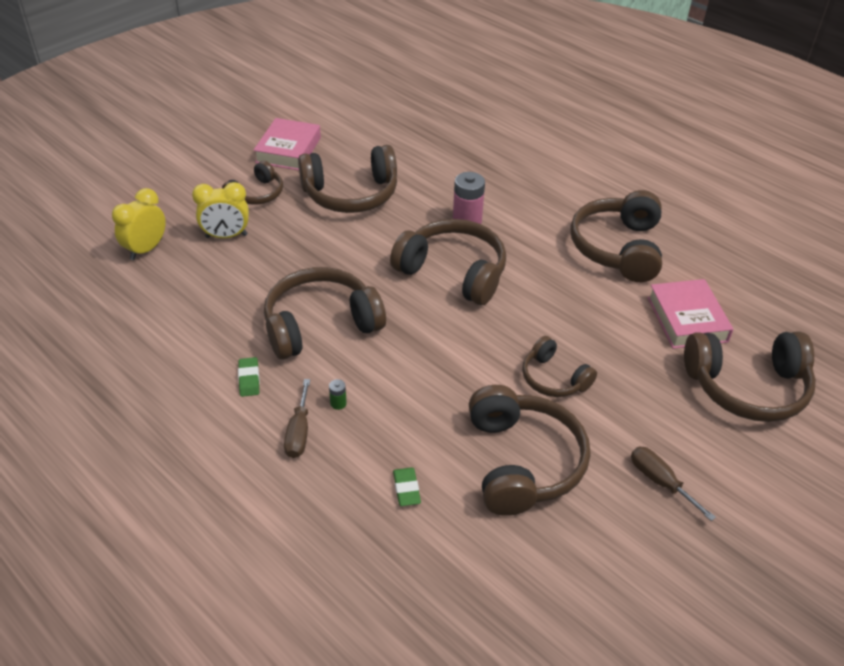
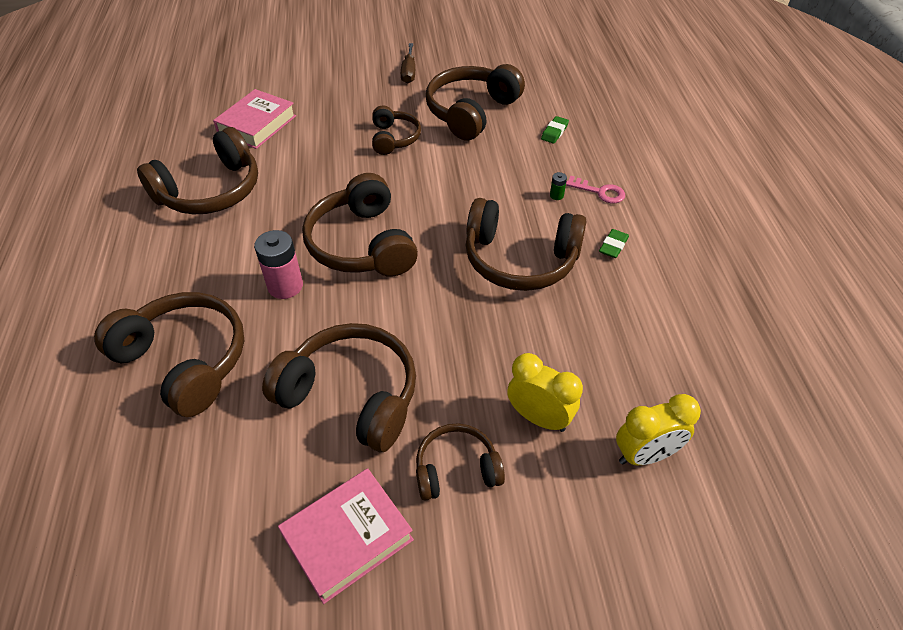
camera: 140 degrees left, 5 degrees up
(299, 432) = (600, 192): brown screwdriver -> pink key
(747, 387) = (291, 81): brown headphones -> brown headphones (185, 361)

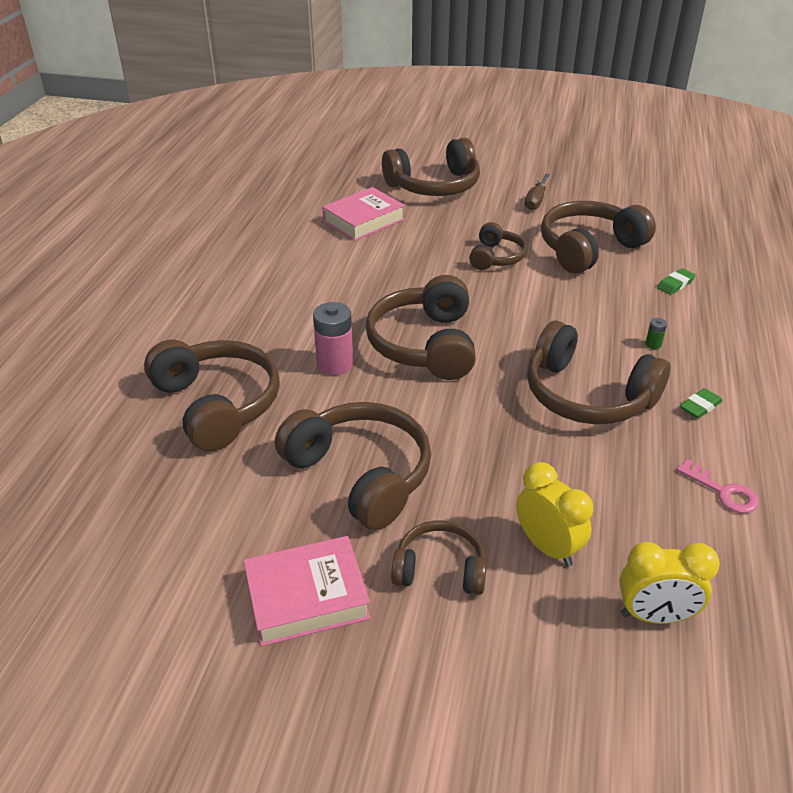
camera: 20 degrees right, 10 degrees down
(210, 191) = (297, 268): brown headphones -> brown headphones (434, 186)
(600, 192) = (705, 351): pink key -> pink key (723, 491)

